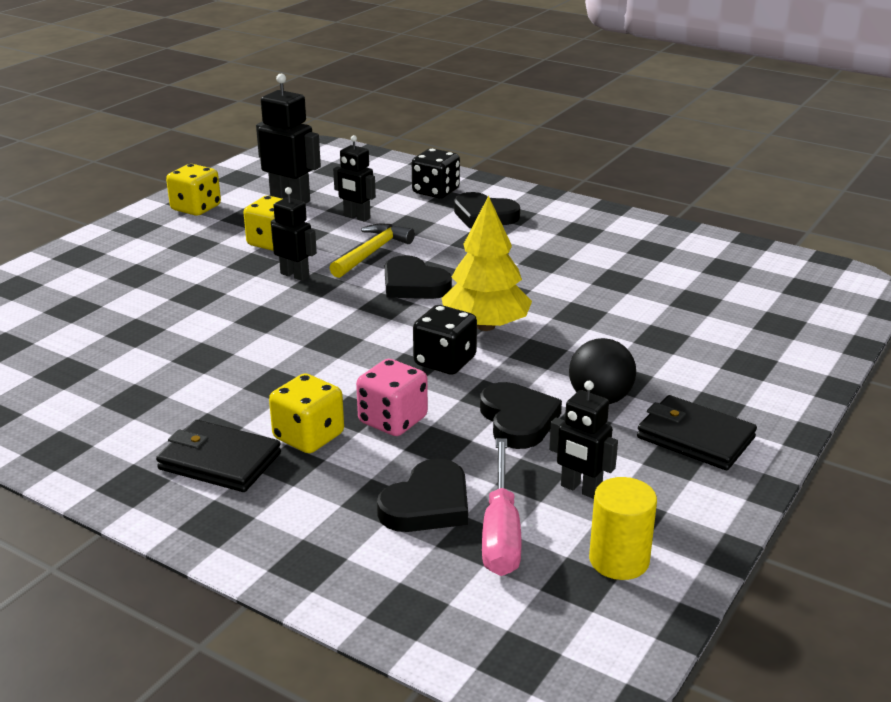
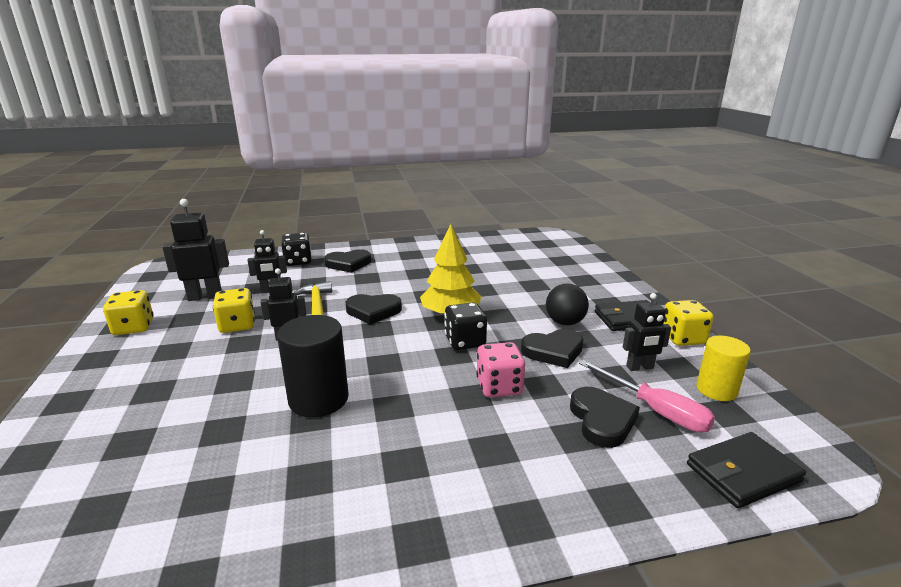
camera: 45 degrees left, 5 degrees down
(219, 461) = (449, 478): black wallet -> black wallet (742, 473)
(231, 345) = (318, 399): none -> black cylinder
(308, 436) = (473, 425): yellow dice -> yellow dice (682, 338)
(518, 420) = (553, 351): black heart -> black heart turned 135 degrees clockwise

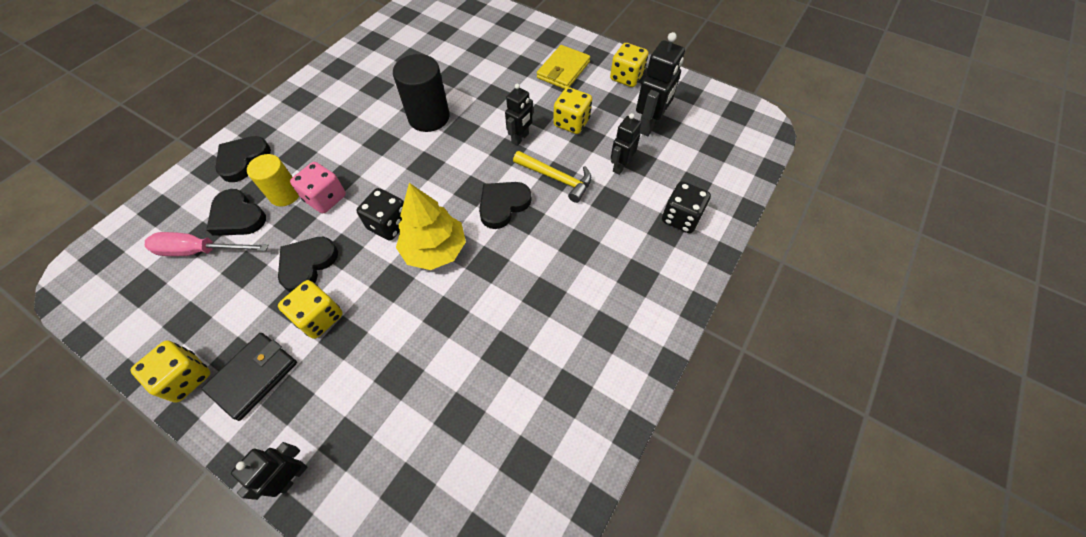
camera: 135 degrees right, 35 degrees up
(146, 362) = (563, 70): none -> yellow wallet
(348, 264) = (632, 254): black heart -> black heart (243, 160)
(565, 322) = (319, 317): black ball -> yellow dice
(640, 367) = (222, 295): black robot -> black robot (292, 476)
(716, 390) = (150, 309): yellow cylinder -> yellow cylinder (285, 194)
(742, 473) = (134, 232): black wallet -> none

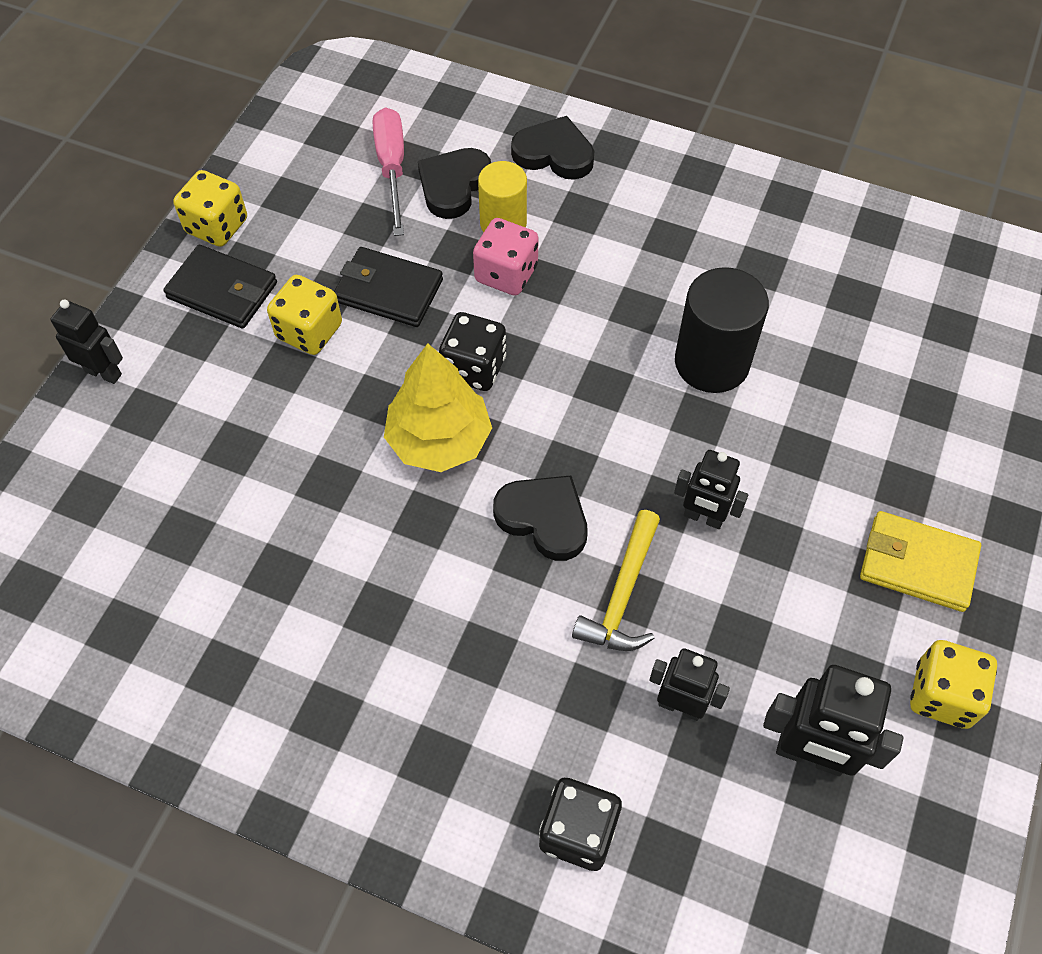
camera: 80 degrees right, 0 degrees up
(307, 264) = (388, 291): black heart -> black wallet
(571, 122) = (770, 601): yellow dice -> none

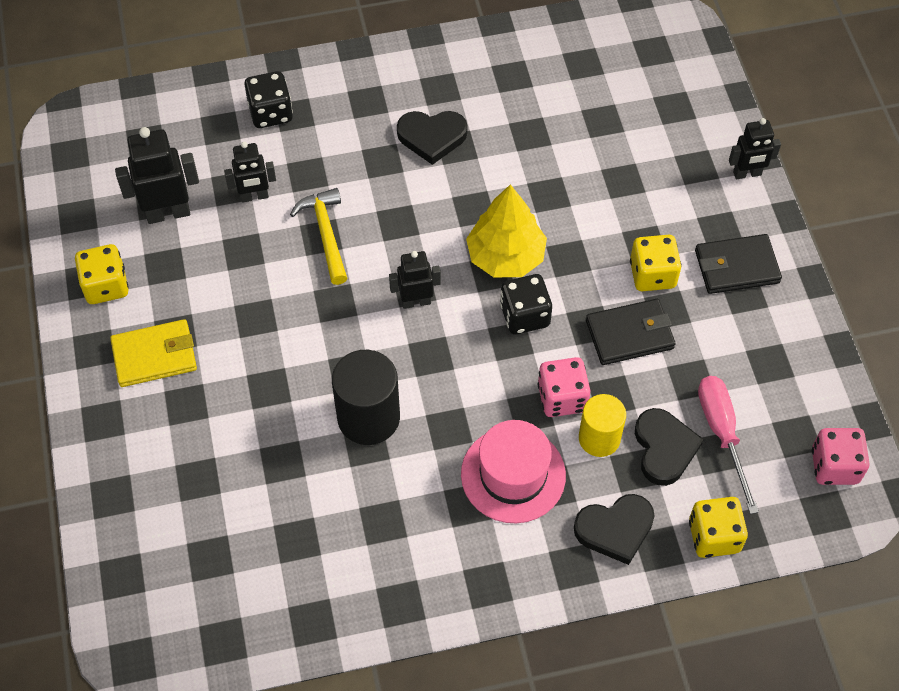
camera: 145 degrees right, 0 degrees up
(217, 226) = (792, 308): yellow dice -> yellow dice (714, 536)
(327, 99) = (834, 466): none -> pink dice
(392, 168) = (722, 434): pink screwdriver -> pink screwdriver turned 150 degrees counterclockwise
(544, 518) = (403, 248): black heart -> black heart (432, 137)
(608, 238) = (513, 475): none -> pink hat
(703, 517) = (306, 306): black robot -> black robot (416, 301)

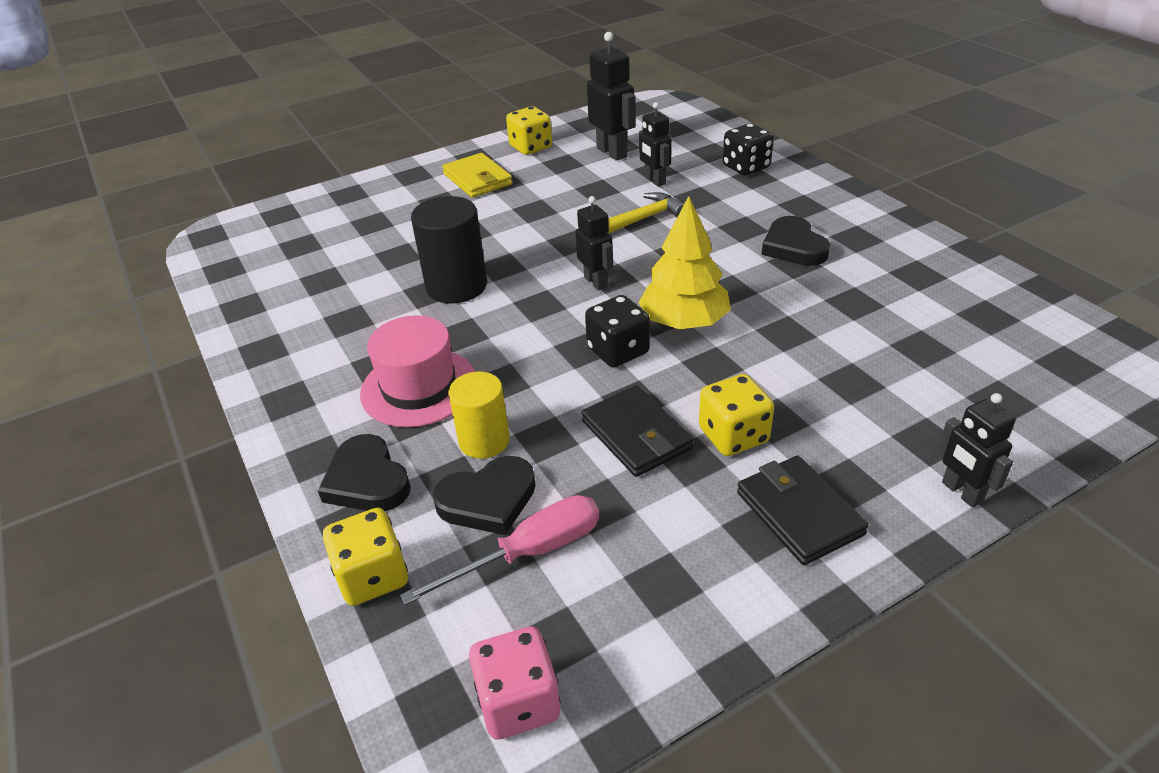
camera: 75 degrees right, 20 degrees down
(562, 398) = (526, 400): pink dice -> none

